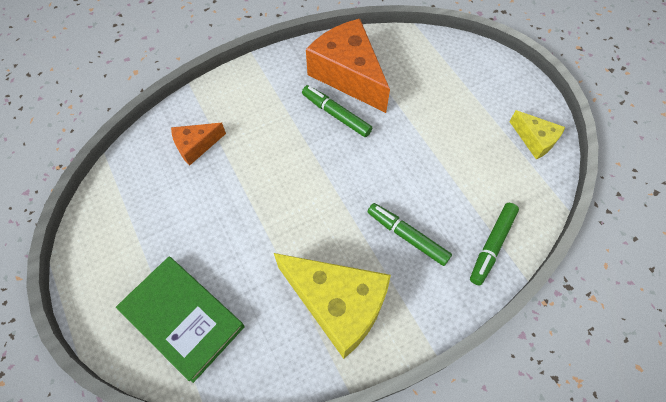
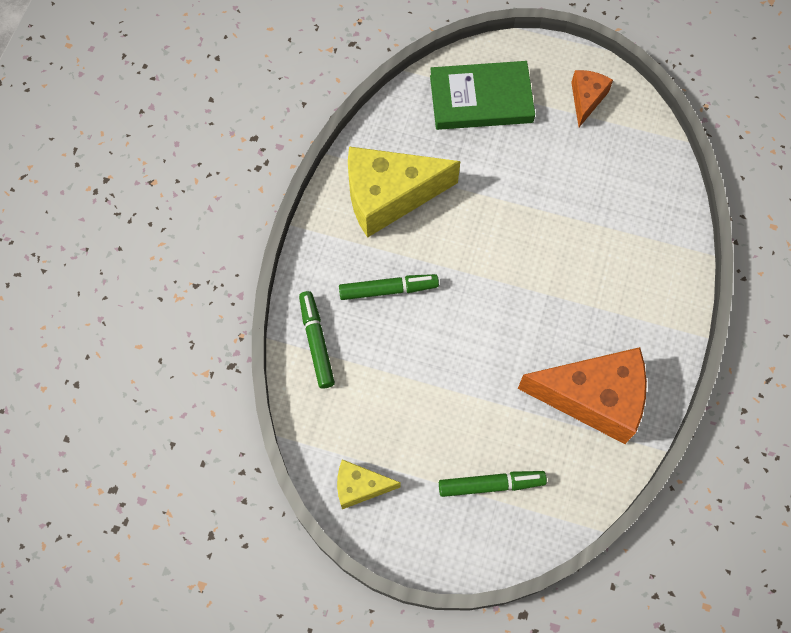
camera: 135 degrees right, 5 degrees up
(196, 146) = (630, 210): orange cheese -> orange cheese (586, 99)
(336, 115) = (557, 345): green marker -> green marker (491, 485)

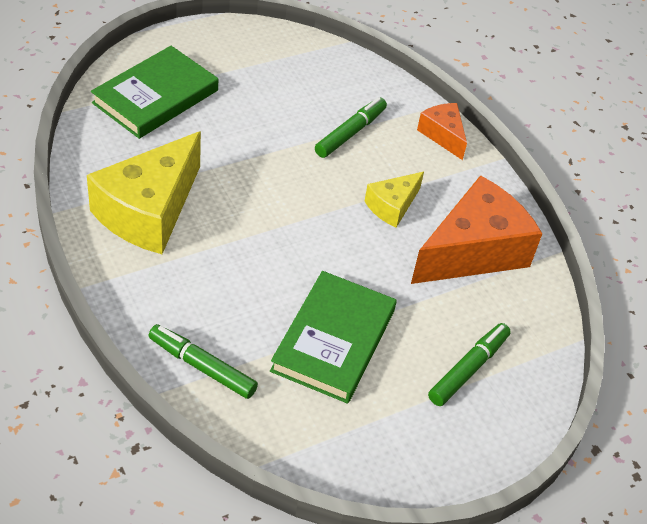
camera: 50 degrees left, 20 degrees down
(360, 487) = (366, 454): yellow cheese -> yellow cheese (392, 206)
(388, 290) = (224, 282): green marker -> green marker (350, 133)
(419, 390) = (334, 340): none -> green book
(586, 99) = (243, 53): orange cheese -> orange cheese (443, 135)

